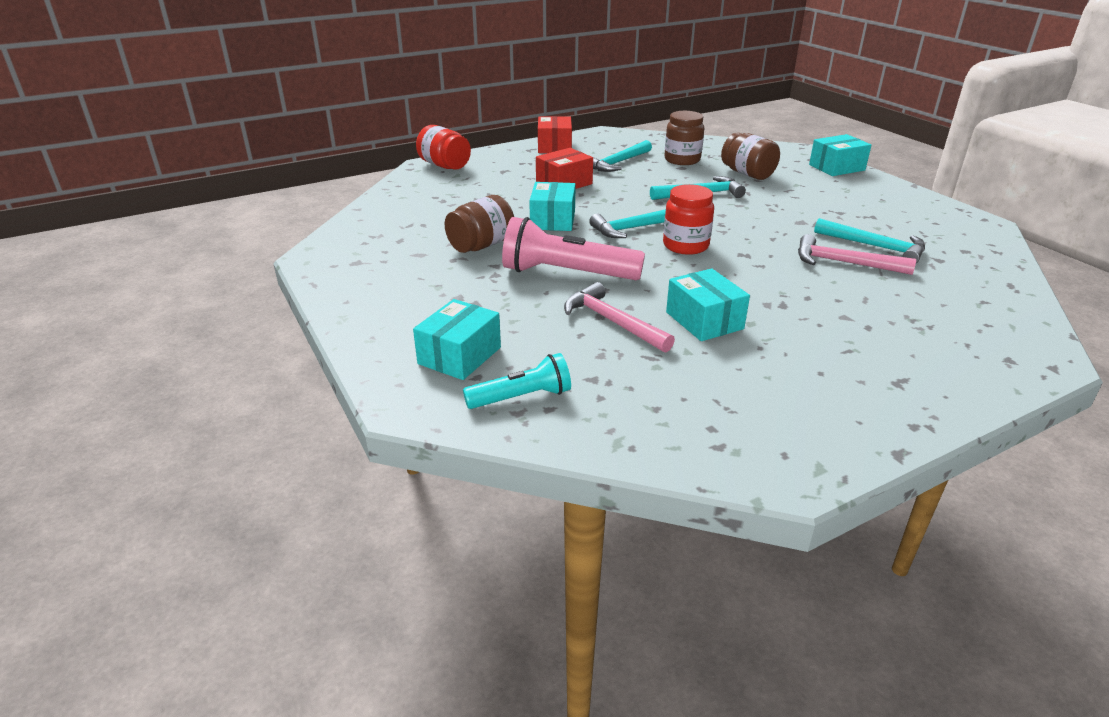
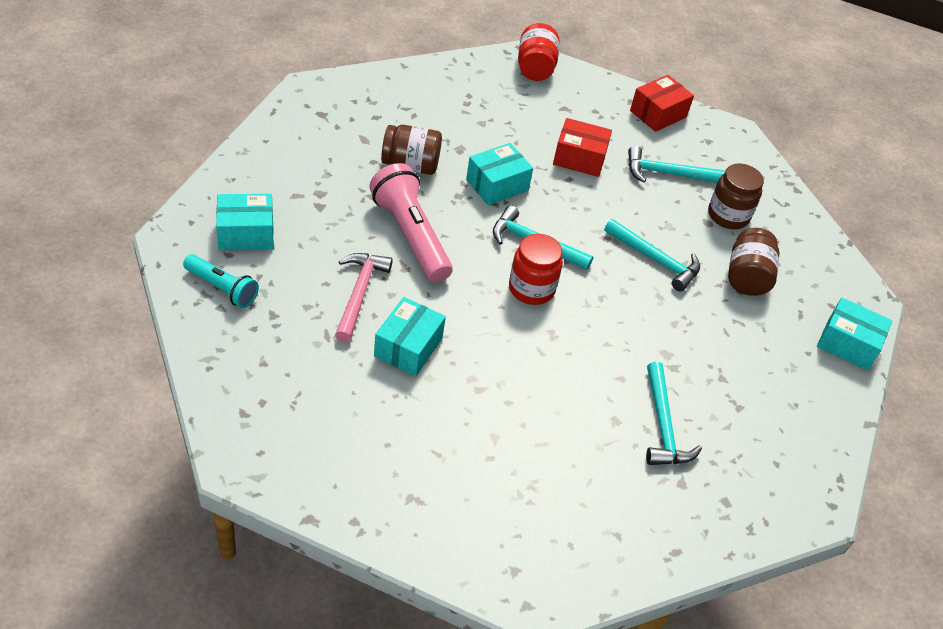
camera: 45 degrees right, 15 degrees up
(844, 263) = (603, 410): pink hammer -> none

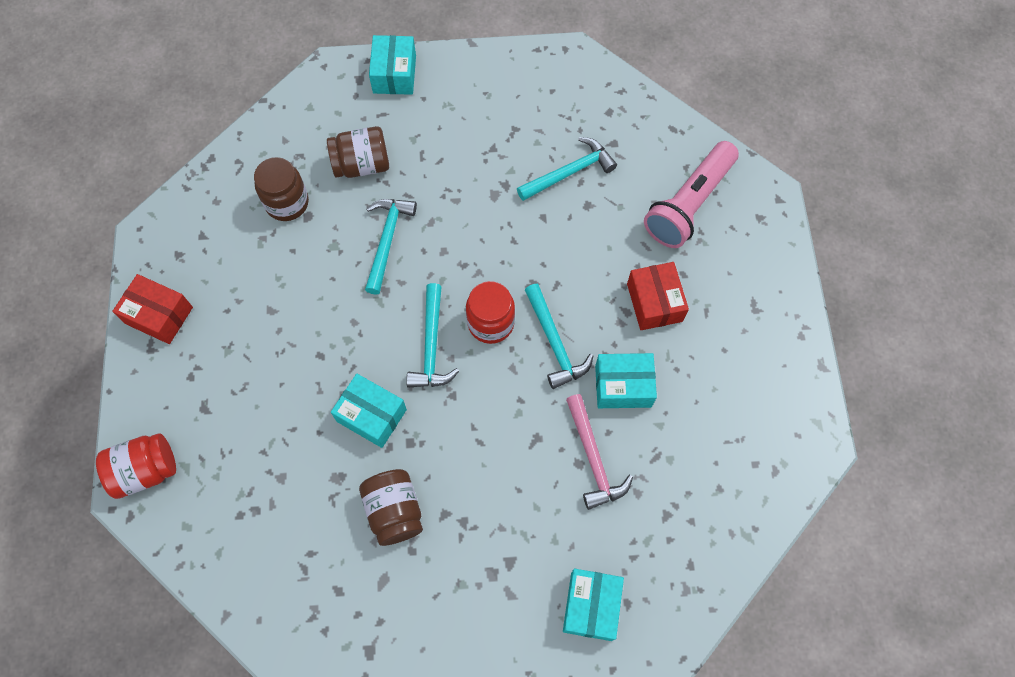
camera: 110 degrees left, 20 degrees up
(222, 288) = (669, 579): turquoise flashlight -> none
(246, 233) = (591, 606): turquoise box -> turquoise box turned 45 degrees clockwise
(359, 293) = (593, 458): pink hammer -> pink hammer turned 90 degrees counterclockwise
(410, 235) = (493, 456): pink flashlight -> pink flashlight (689, 204)
(579, 158) = (281, 359): red box -> red box (654, 302)
(666, 173) = (256, 273): turquoise hammer -> turquoise hammer (554, 343)

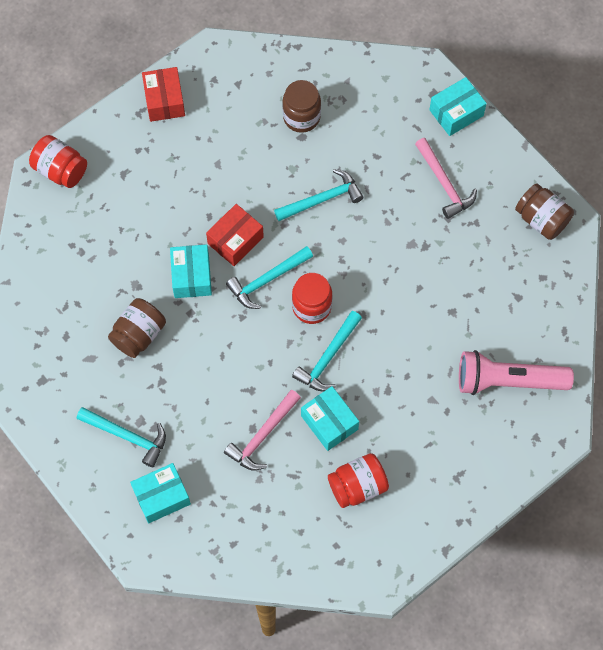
camera: 55 degrees right, 0 degrees up
(362, 164) = (367, 143): brown jar -> brown jar (541, 219)
(456, 129) = (444, 183): none -> pink hammer
(569, 172) = (469, 282): turquoise hammer -> turquoise hammer (127, 436)
(654, 302) = (409, 404): red box -> red box (235, 240)
(706, 403) = (357, 486): none -> red jar

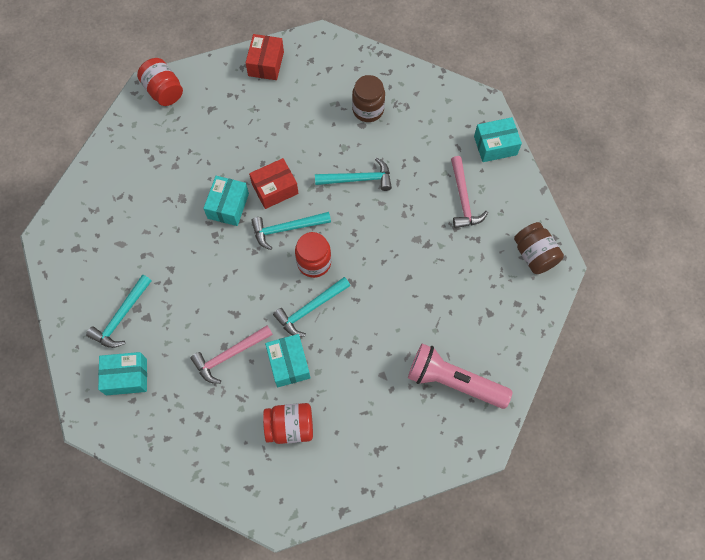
camera: 20 degrees right, 0 degrees up
(127, 436) = (121, 317): turquoise hammer -> turquoise hammer turned 75 degrees clockwise
(139, 334) = (166, 238): brown jar -> none

